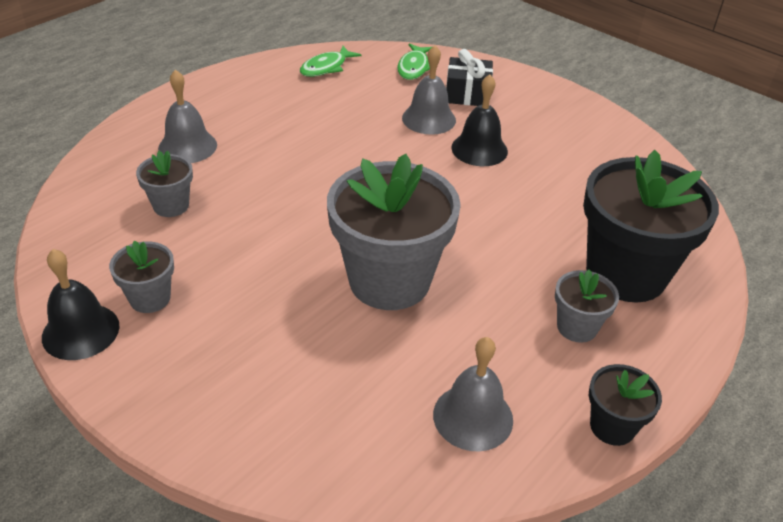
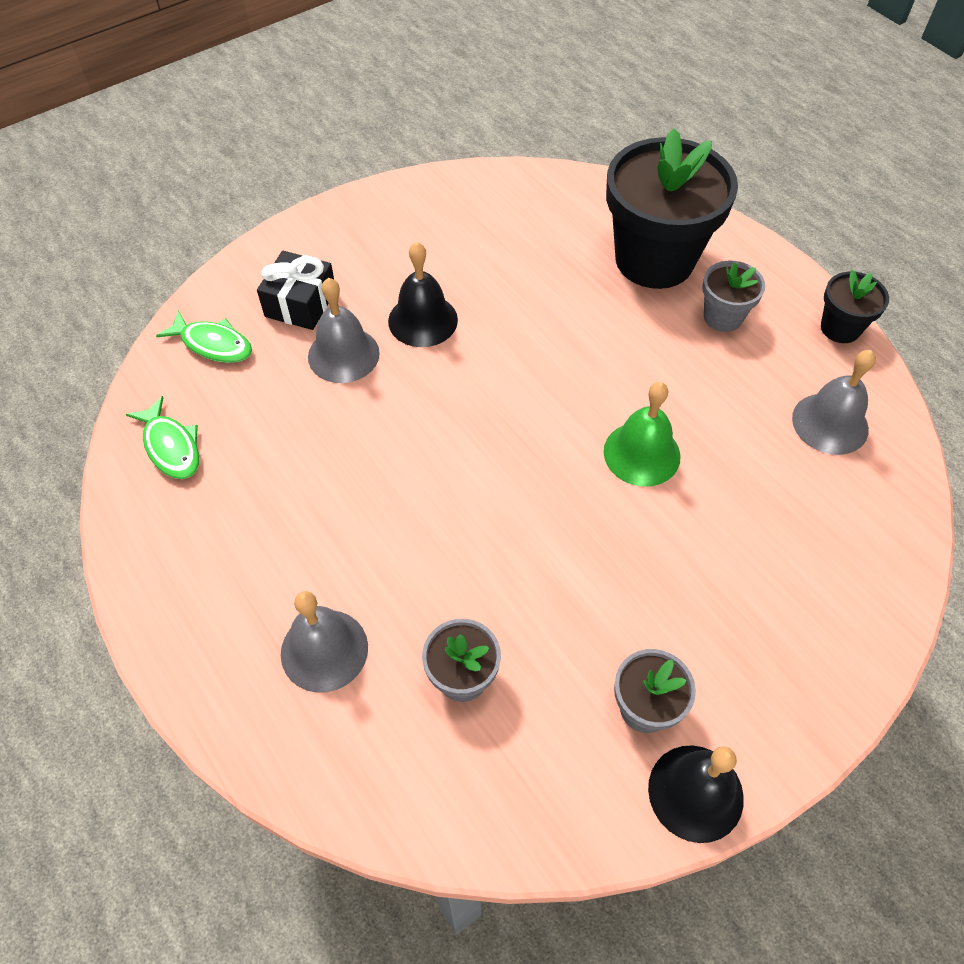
camera: 75 degrees left, 15 degrees up
(389, 280) = (641, 453): grey flower pot -> green bell

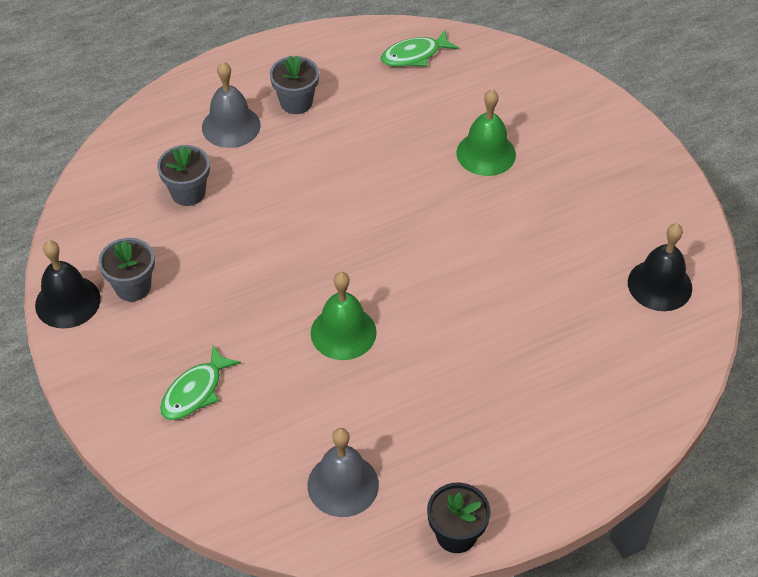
camera: 100 degrees right, 5 degrees down
(213, 344) = (510, 78): green fish -> green fish (195, 391)
(301, 303) = (547, 131): black gift -> none
(343, 354) = (486, 153): grey bell -> green bell
(423, 320) = (516, 207): black bell -> black bell (659, 285)
(654, 259) = (572, 395): black flower pot -> none
(723, 317) = (486, 434): grey flower pot -> grey flower pot (296, 102)

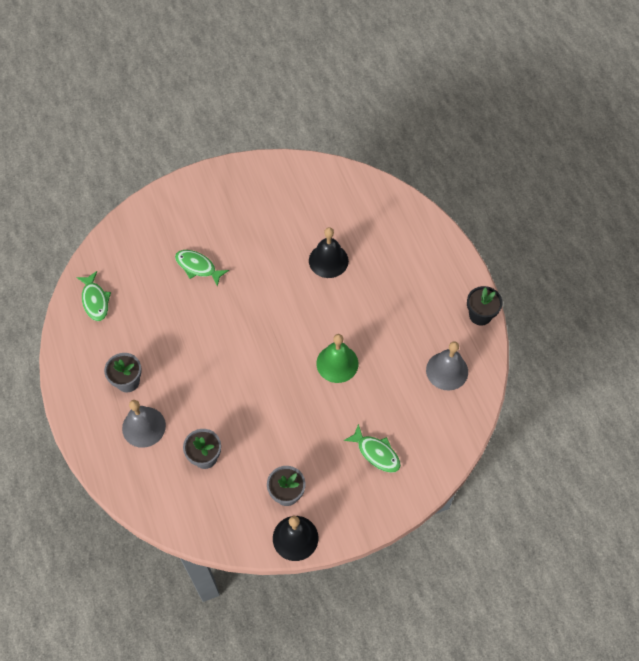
camera: 85 degrees left, 10 degrees up
(486, 153) = (198, 267): green bell -> green fish
(659, 285) = (317, 190): black bell -> black bell (328, 260)

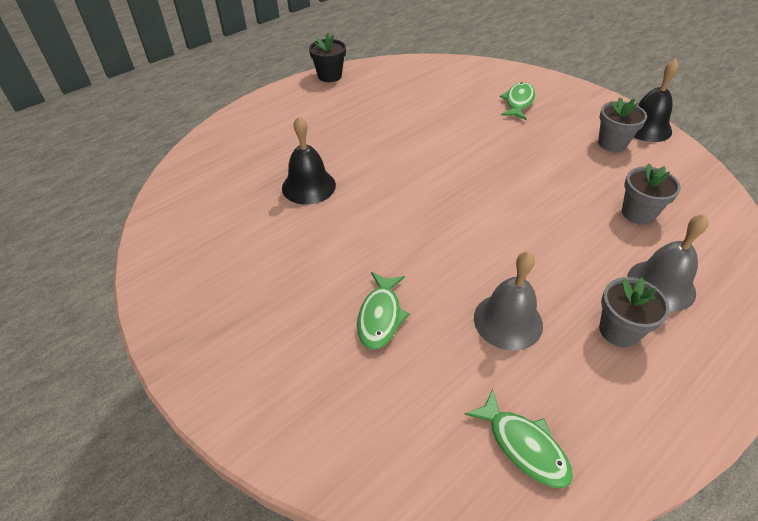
camera: 110 degrees left, 15 degrees down
(95, 300) = (524, 446): green fish -> green fish turned 90 degrees clockwise
(337, 363) = (443, 146): green bell -> none
(447, 371) = (402, 82): grey bell -> grey bell (508, 321)

